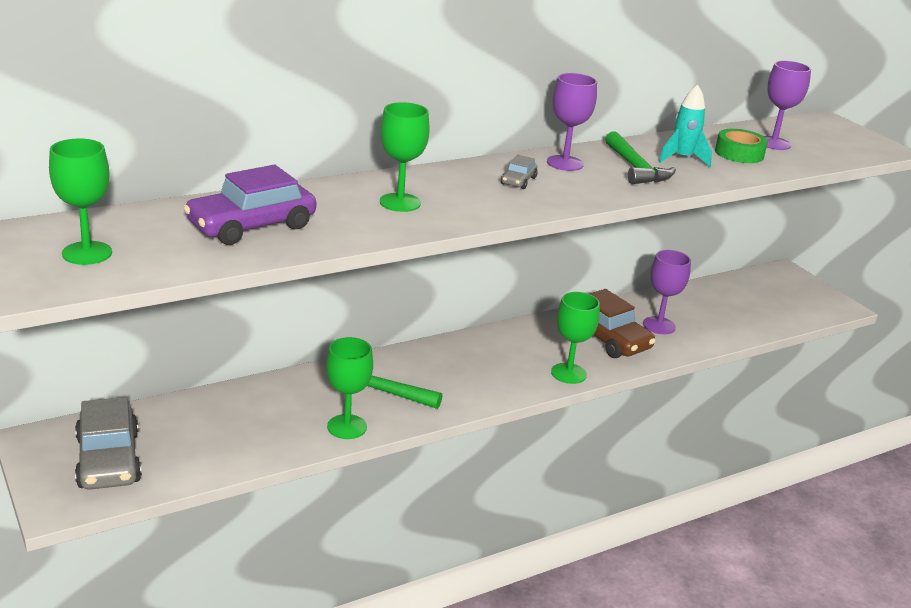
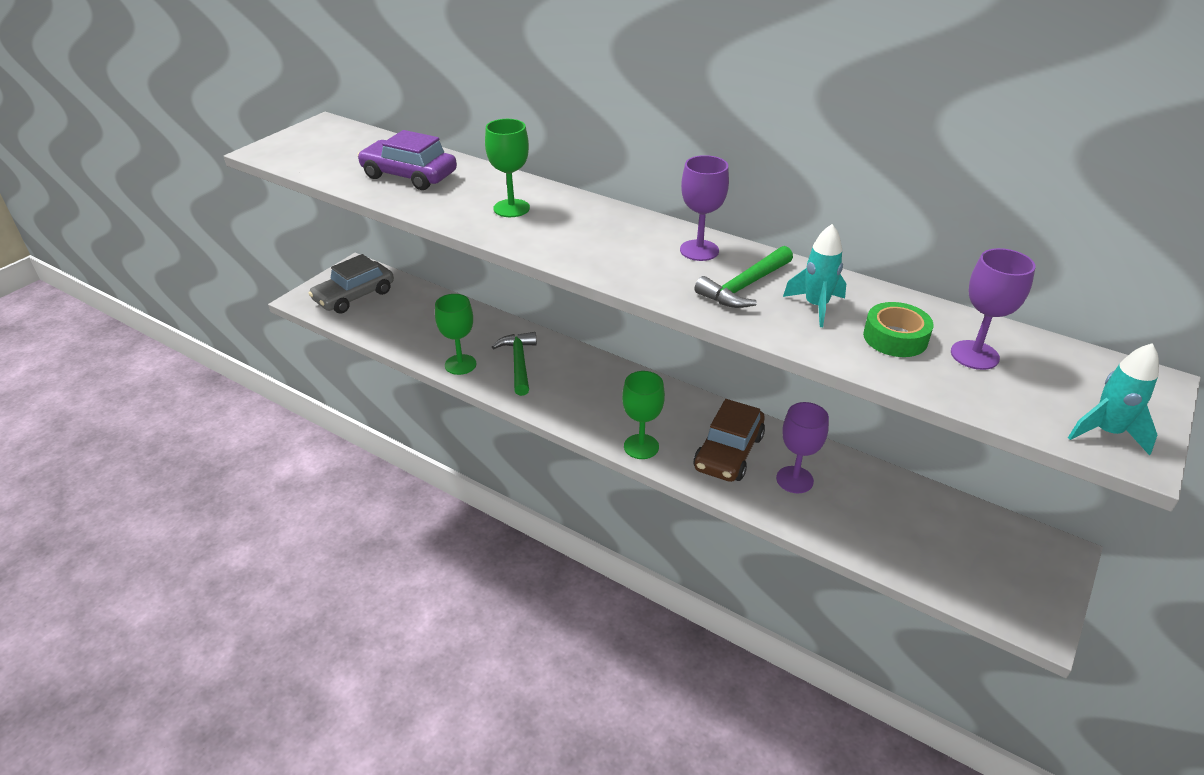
camera: 65 degrees right, 10 degrees up
(87, 253) = (320, 148): green goblet -> none
(518, 181) = (624, 240): grey car -> none
(868, 146) = (1106, 432): none -> turquoise rocket

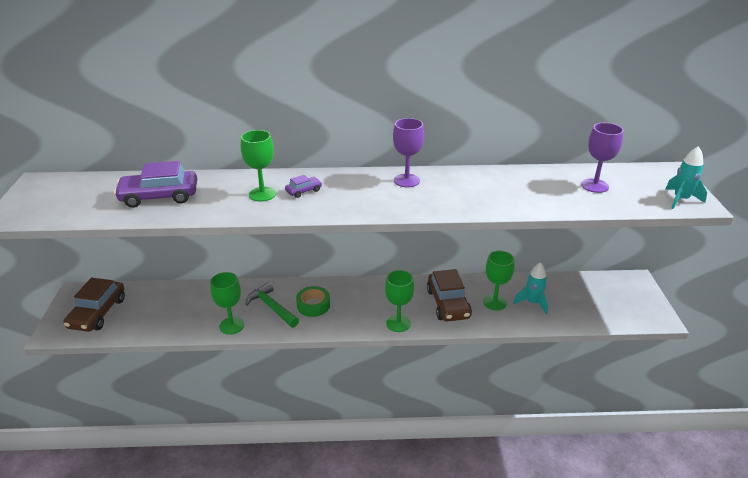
camera: 35 degrees left, 5 degrees down
(354, 296) = (97, 313): grey car -> brown car
(560, 220) = (304, 191): none -> purple car
(744, 287) = (454, 192): green hammer -> none
(794, 480) = (494, 302): purple goblet -> green goblet
(816, 306) = (501, 189): turquoise rocket -> turquoise rocket (532, 303)
(895, 338) = (554, 191): green tape -> green tape (313, 305)

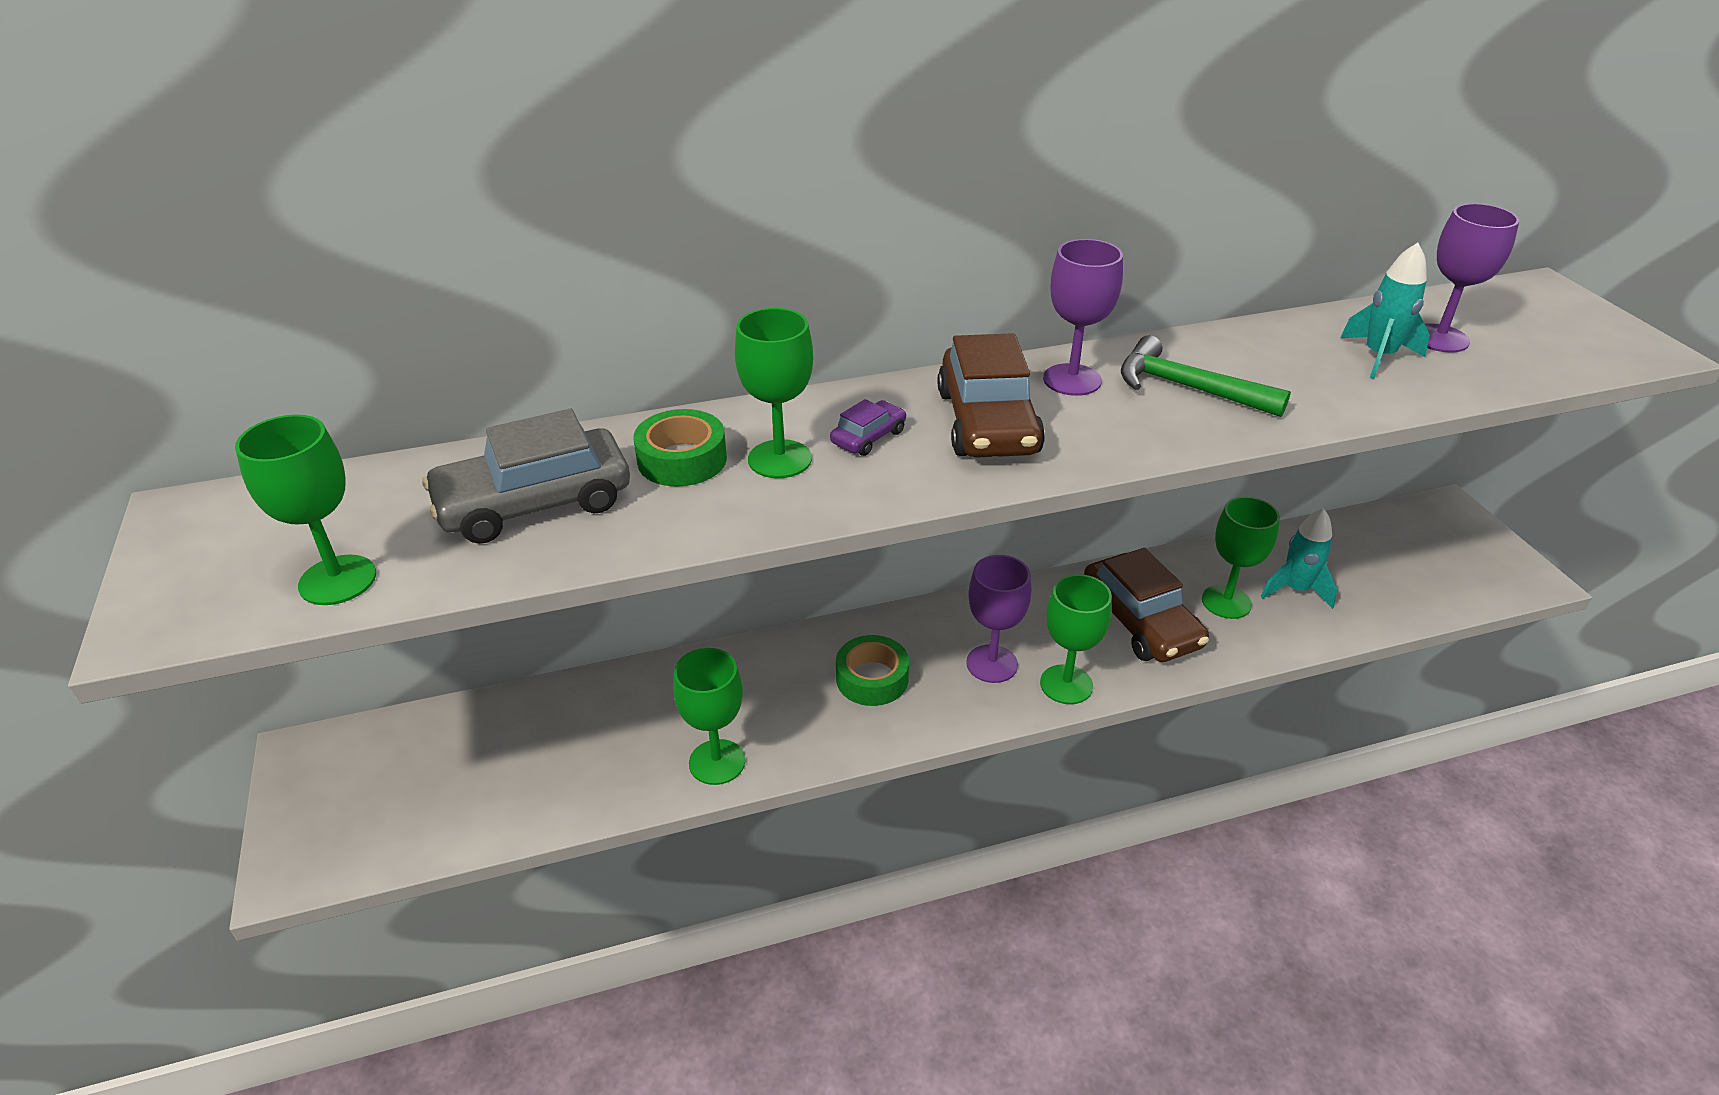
camera: 15 degrees left, 5 degrees up
(75, 212) = (337, 580): none -> green goblet
(97, 313) = (382, 796): brown car -> brown car (987, 422)
(159, 196) = (534, 503): purple car -> grey car
(224, 189) = (682, 460): none -> green tape
(271, 307) = (784, 700): green hammer -> green hammer (1187, 388)
(369, 309) = (992, 664): none -> purple goblet
(680, 200) = (1610, 345): turquoise rocket -> turquoise rocket (1378, 357)

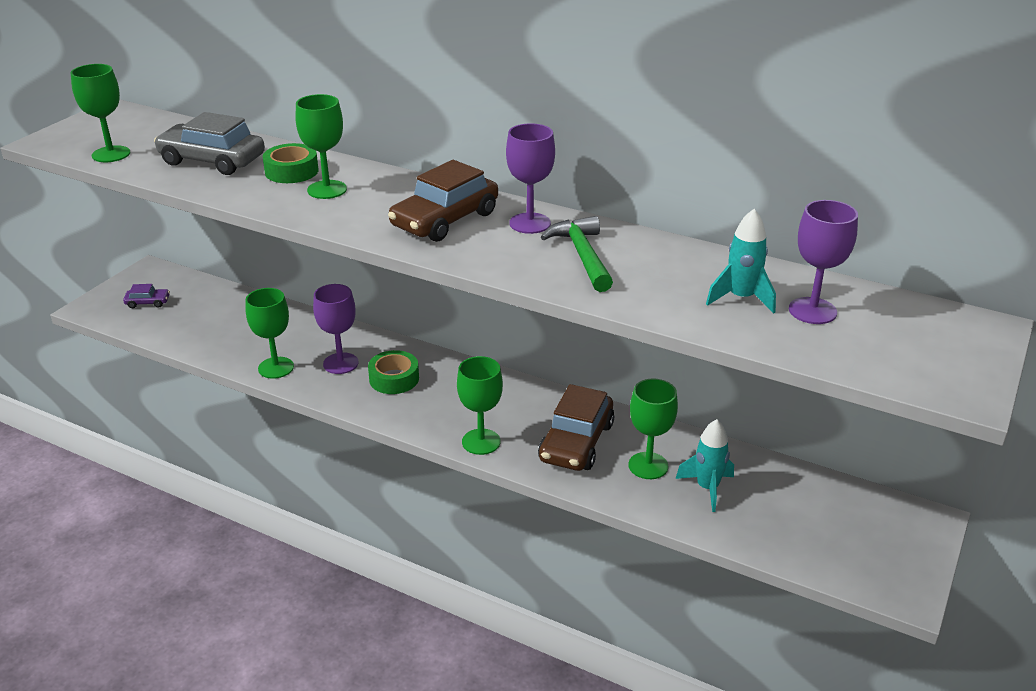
camera: 45 degrees right, 5 degrees down
(868, 437) = (380, 199): purple car -> purple car (148, 302)
(992, 664) = (461, 409): purple goblet -> purple goblet (340, 363)

